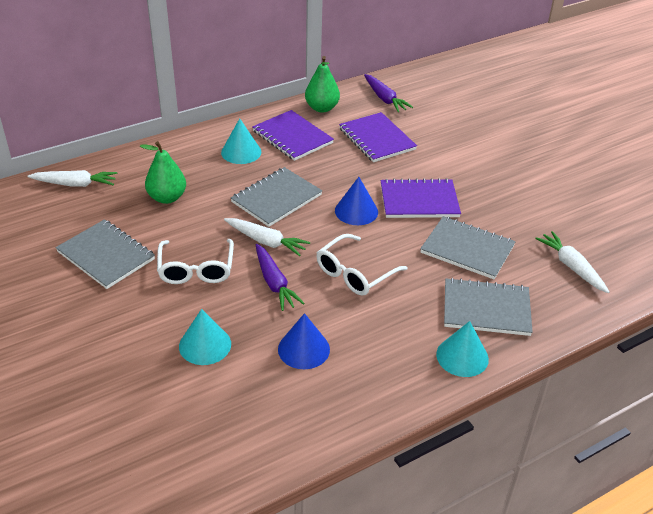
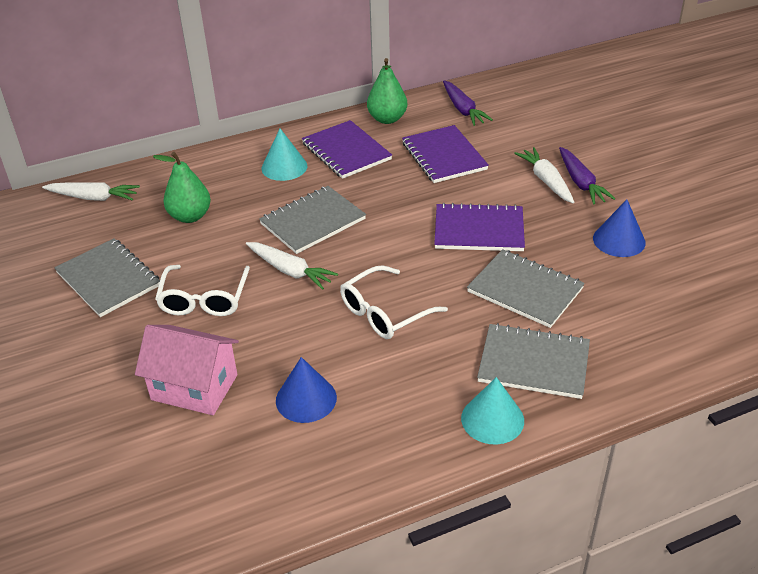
camera: 10 degrees right, 0 degrees up
(205, 345) = (194, 387): turquoise cone -> pink house
(274, 283) = (289, 319): purple carrot -> purple carrot (581, 182)
(356, 211) = (402, 239): blue cone -> blue cone (619, 240)
(571, 267) = (650, 317): white carrot -> white carrot (546, 181)

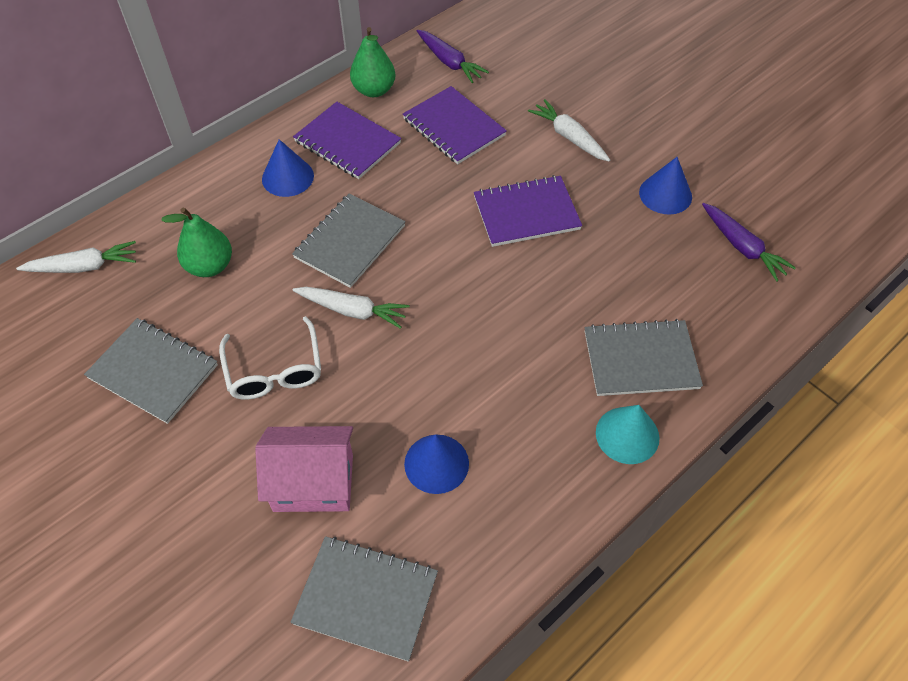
camera: 20 degrees left, 15 degrees up
(284, 167) = (287, 177): turquoise cone -> blue cone
(384, 312) = (473, 338): white glasses -> none
(525, 290) = (599, 276): grey notebook -> grey notebook (366, 598)
(581, 182) = (603, 132): purple carrot -> purple carrot (742, 247)

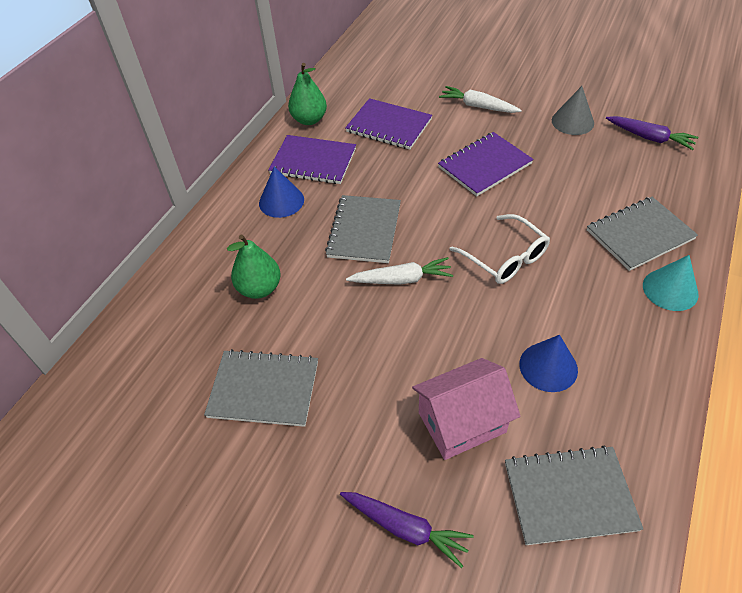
camera: 20 degrees left, 5 degrees down
(84, 267) = (145, 329): white carrot -> none
(274, 370) = (369, 348): white glasses -> white glasses (505, 258)
(449, 62) = (354, 84): purple carrot -> purple carrot (405, 528)
(665, 194) = (572, 121): blue cone -> grey cone

